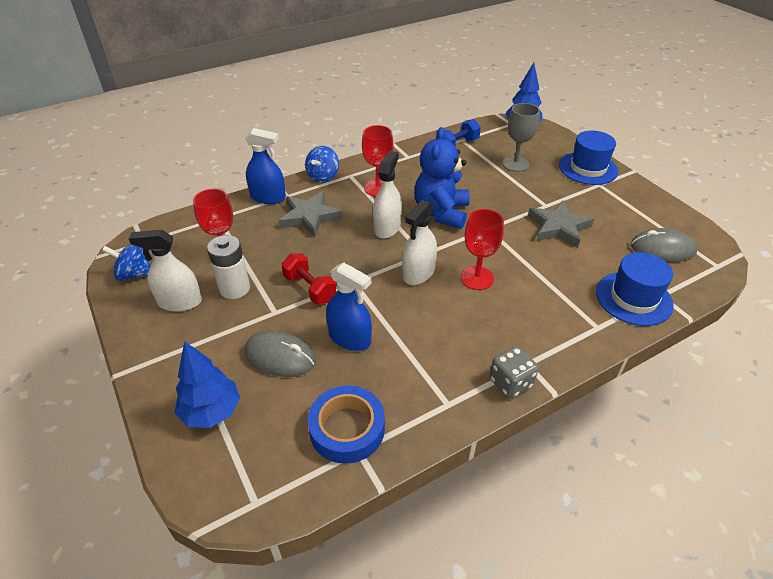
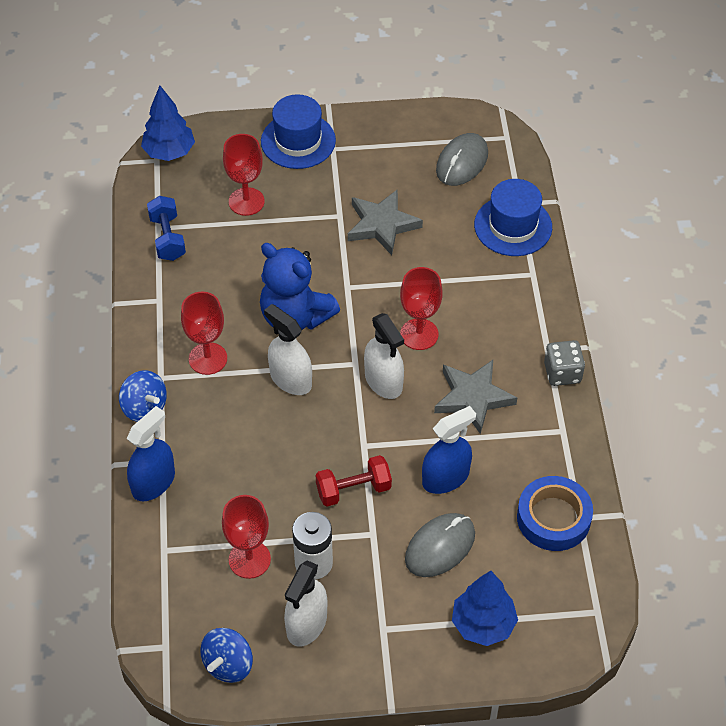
camera: 65 degrees left, 10 degrees up
(309, 217) = (223, 450): grey star -> grey star (473, 397)
(515, 164) = (246, 201): grey goblet -> red goblet

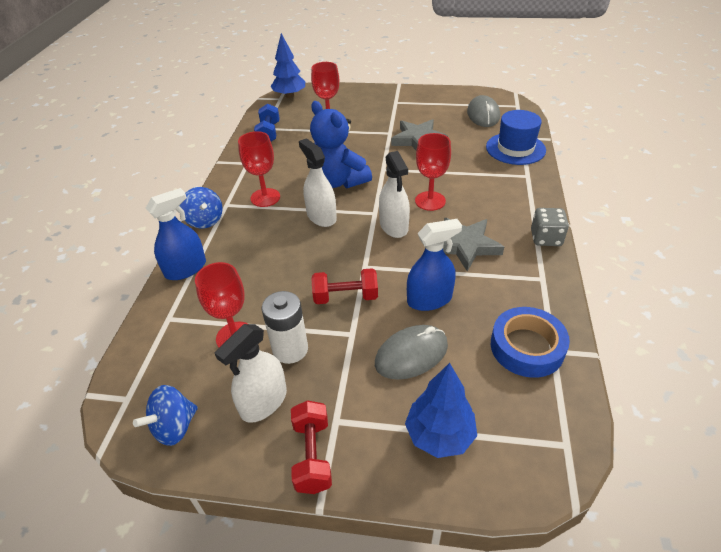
camera: 15 degrees right, 10 degrees down
(298, 141) = (374, 97): blue hat -> none
(371, 665) = (312, 455): none -> red dumbbell
(462, 162) = (483, 115): grey mouse -> grey mouse turned 45 degrees counterclockwise

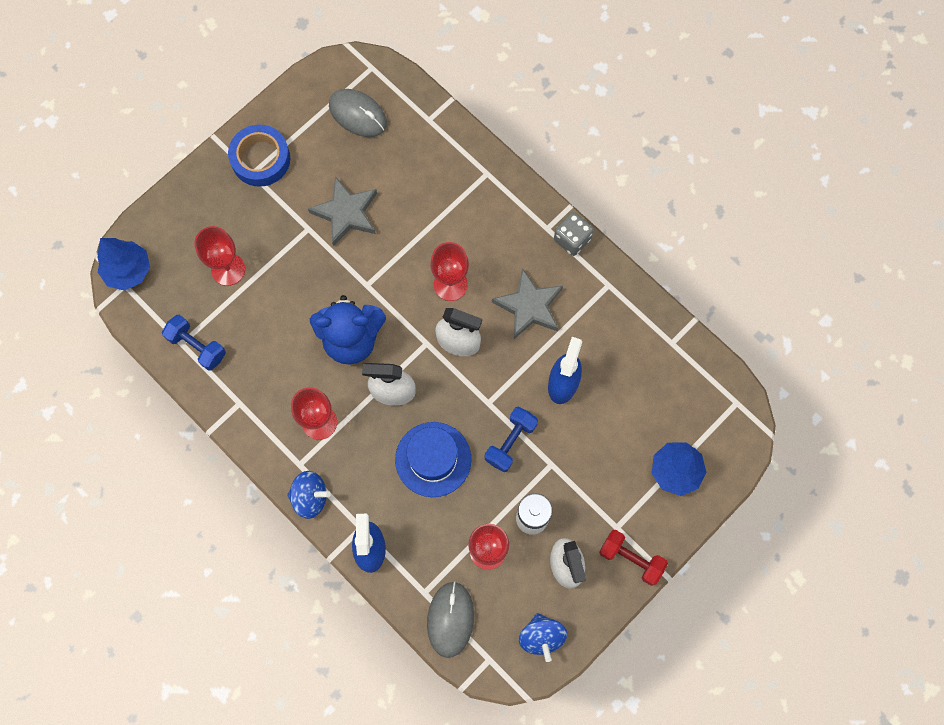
camera: 55 degrees left, 30 degrees up
(345, 297) = (510, 442): red dumbbell -> blue dumbbell
(411, 354) = (602, 438): grey mouse -> grey mouse (450, 619)
(515, 148) = (440, 143): blue hat -> blue hat (433, 459)
(527, 347) = (656, 357): blue tape -> blue tape (260, 159)

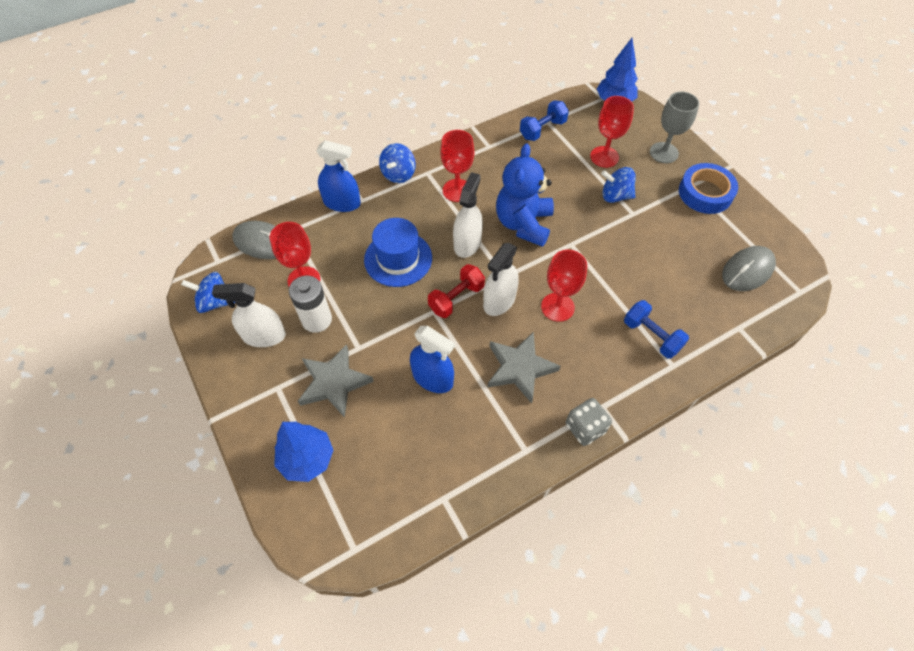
camera: 105 degrees right, 15 degrees down
(207, 206) = (664, 153): none -> grey goblet
(287, 249) = (615, 196): none -> blue spinning top
(346, 213) = (644, 242): grey star -> grey star (334, 383)
(510, 442) = (391, 320): blue dumbbell -> blue dumbbell (651, 336)
(631, 559) = (243, 392): red dumbbell -> red dumbbell (456, 298)

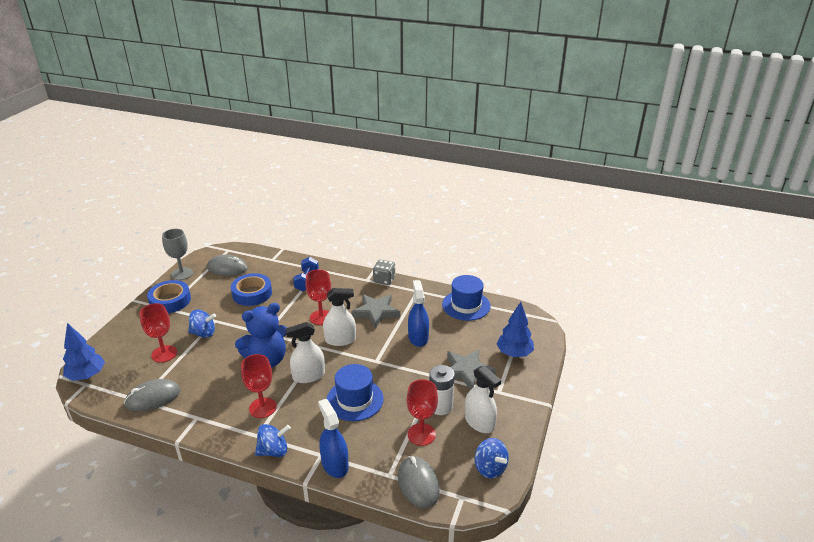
camera: 130 degrees left, 25 degrees down
(441, 486) = (466, 305): none -> blue hat
(456, 298) = (357, 357): red dumbbell -> none
(542, 130) = (153, 398): blue dumbbell -> grey mouse
(615, 196) = (203, 333): blue spinning top -> blue spinning top turned 60 degrees counterclockwise
(664, 153) = (139, 330): grey goblet -> grey goblet (182, 274)
(664, 268) = (252, 293): none -> blue tape

